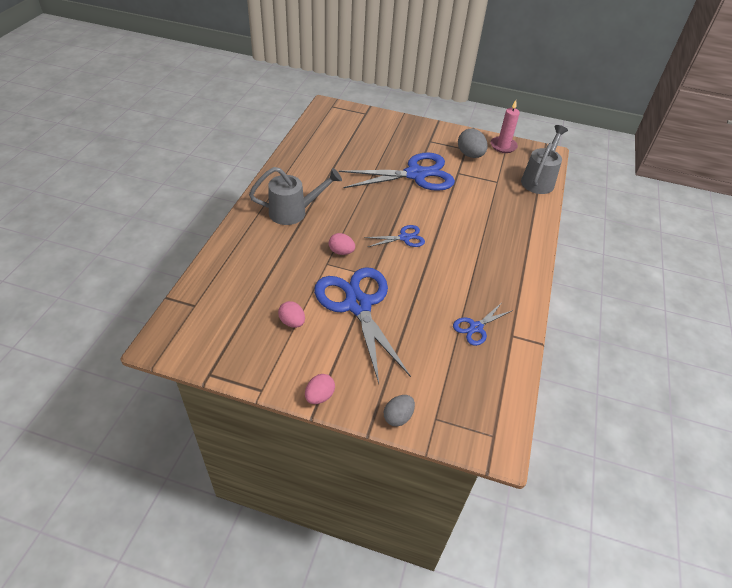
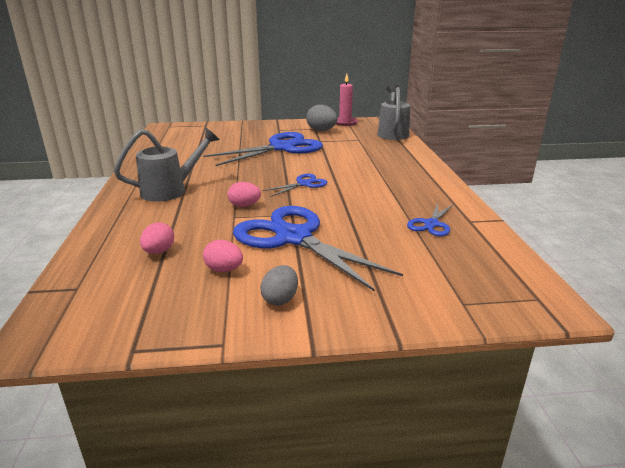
camera: 20 degrees left, 20 degrees down
(319, 396) = (308, 326): pink egg -> pink egg (159, 252)
(398, 417) = (420, 315): grey egg -> grey egg (280, 299)

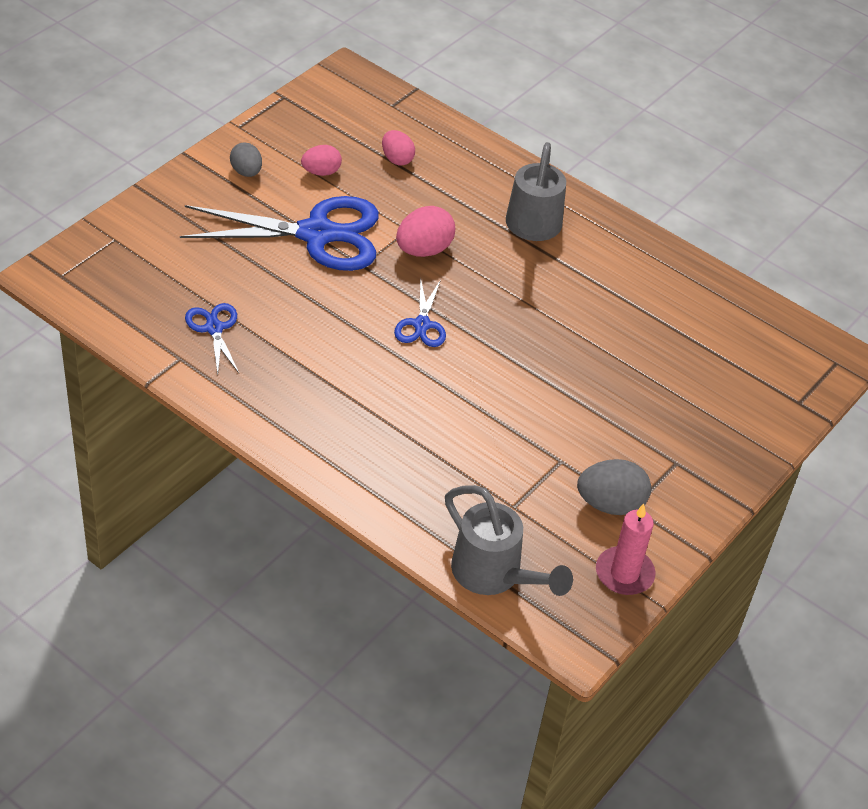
camera: 130 degrees right, 20 degrees up
(244, 205) = (423, 250): pink egg -> pink egg, size x1.53
(281, 148) = (576, 399): blue scissors -> none

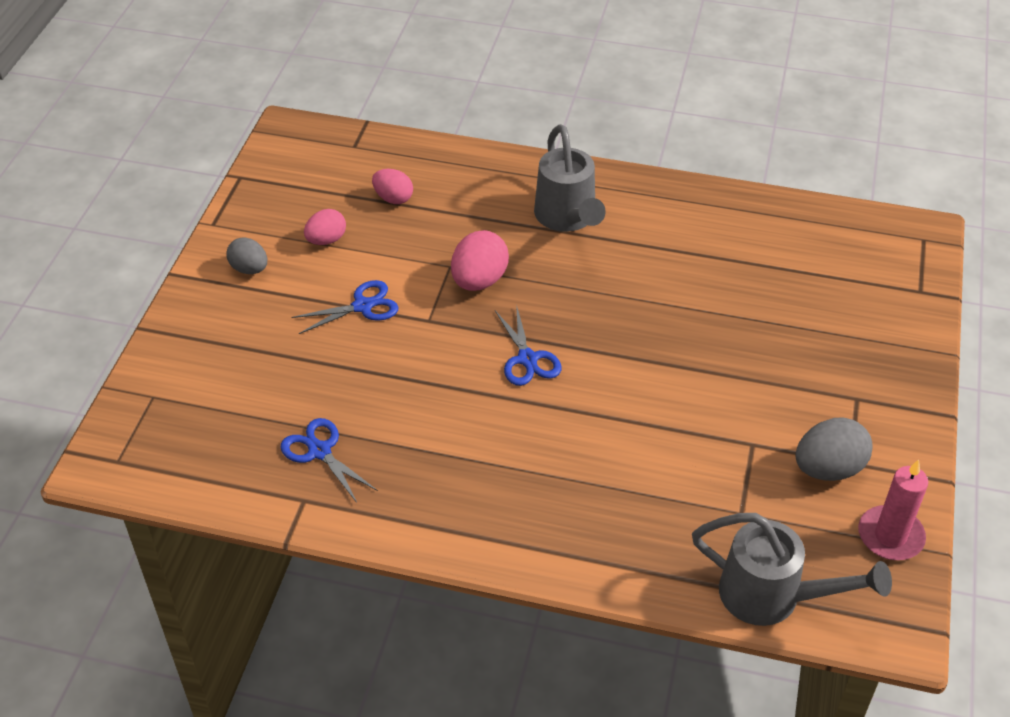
camera: 20 degrees left, 0 degrees up
(317, 234) = (362, 306): blue scissors -> blue scissors, size x0.47

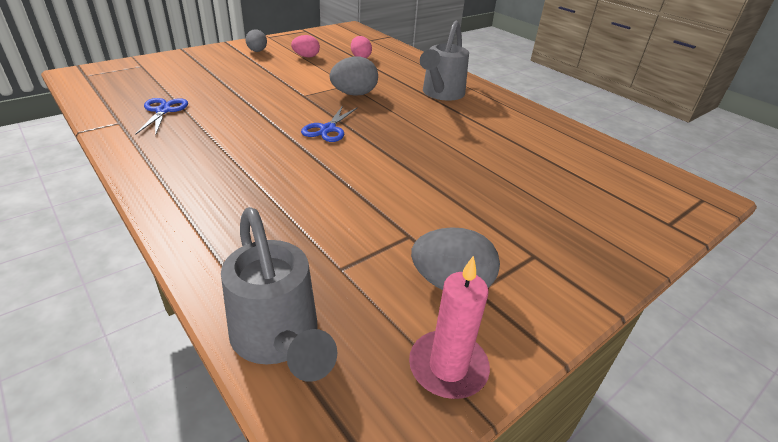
camera: 35 degrees right, 10 degrees down
(362, 306) = (282, 79): blue scissors -> none
(479, 281) = (354, 94): pink egg -> grey egg

